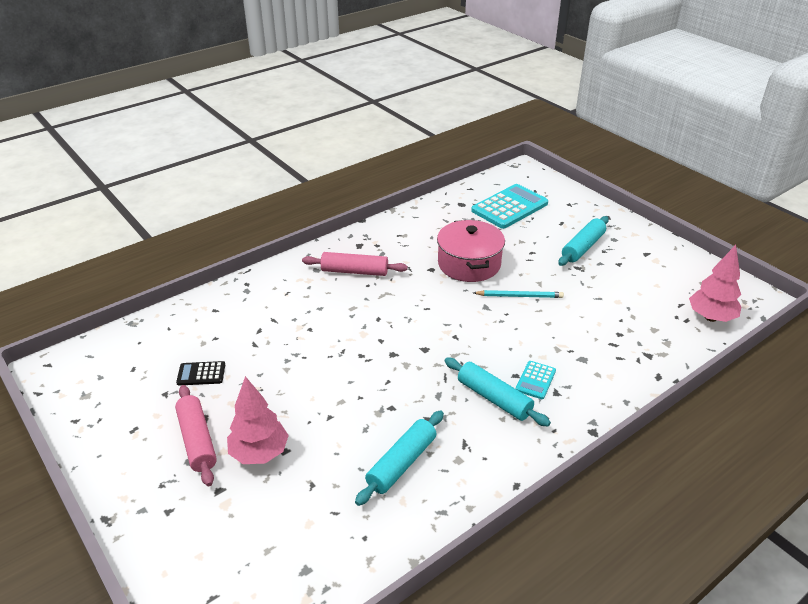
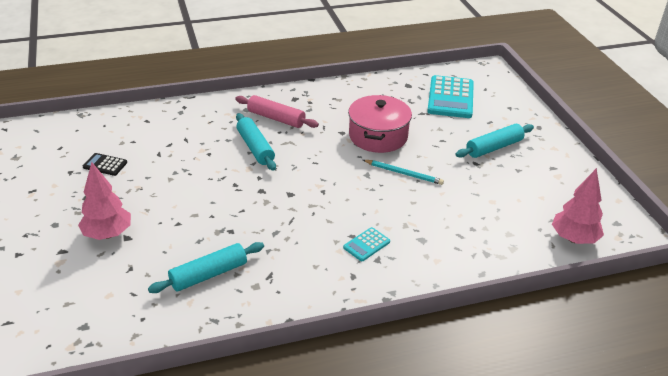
camera: 20 degrees right, 0 degrees up
(197, 440) = (70, 211): pink rolling pin -> none
(494, 398) = (319, 248): turquoise rolling pin -> turquoise rolling pin (255, 148)
(509, 207) = (450, 98): turquoise calculator -> turquoise calculator turned 120 degrees clockwise

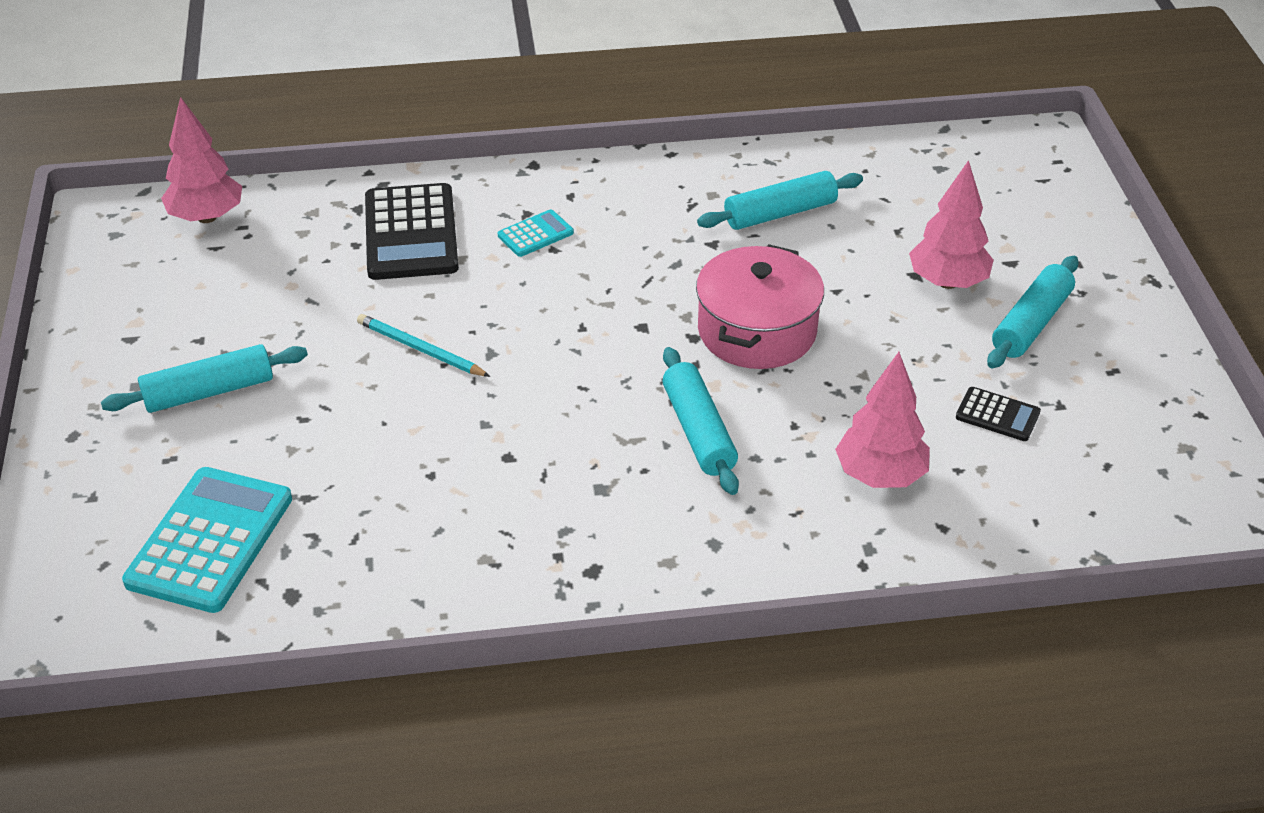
camera: 170 degrees left, 5 degrees up
(66, 212) = (1031, 323): none -> turquoise rolling pin
(170, 136) = (880, 475): none -> pink tree
(276, 118) = (646, 508): pink rolling pin -> none
(378, 136) = (434, 440): pink pot -> pink pot (757, 331)
(443, 238) = (411, 233): none -> black calculator

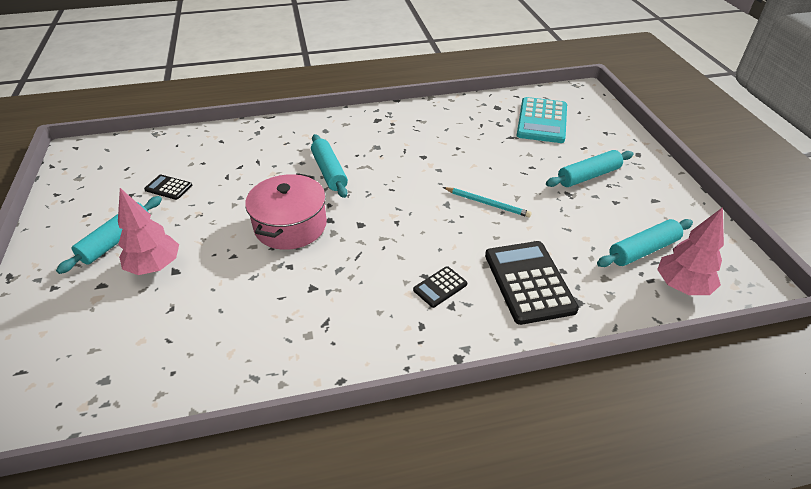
camera: 175 degrees right, 0 degrees up
(535, 234) = (440, 287): turquoise calculator -> black calculator
(780, 213) = (257, 319): turquoise rolling pin -> turquoise rolling pin (643, 250)
(880, 475) = (242, 158): pink tree -> none

